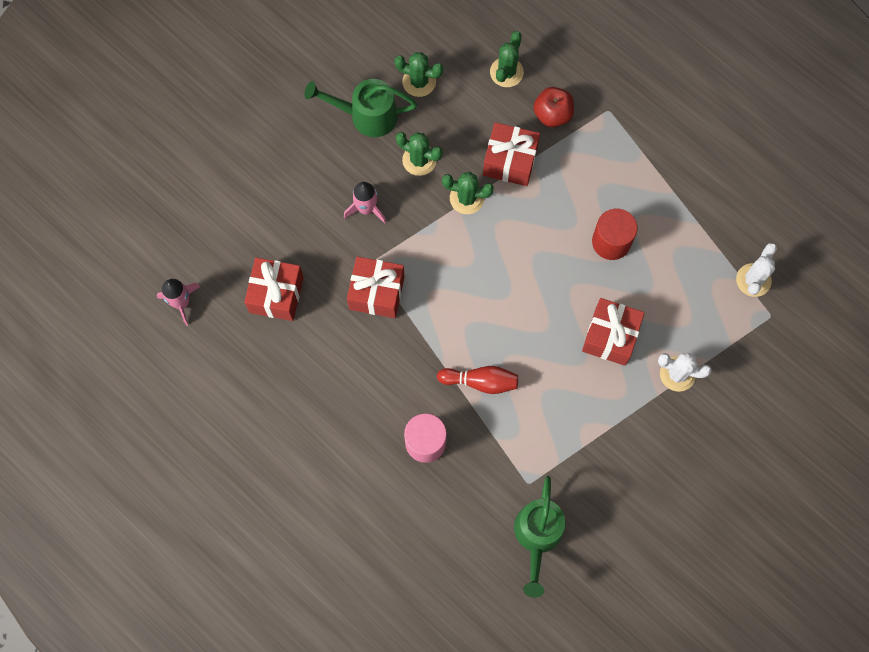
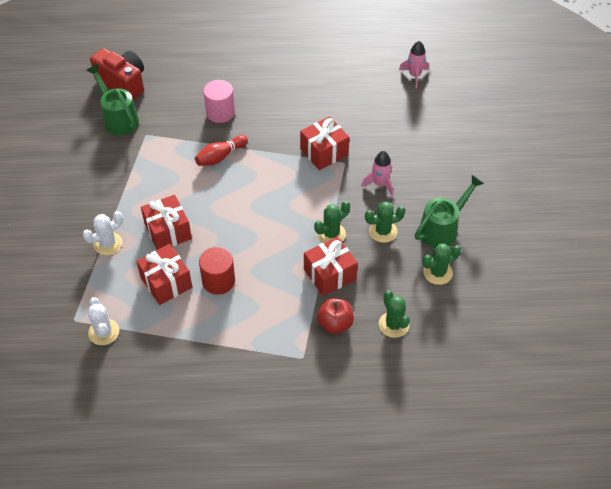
camera: 135 degrees right, 20 degrees down
(276, 294) = (374, 112): red gift -> red gift (166, 282)
(488, 589) = (123, 83): none -> red camera

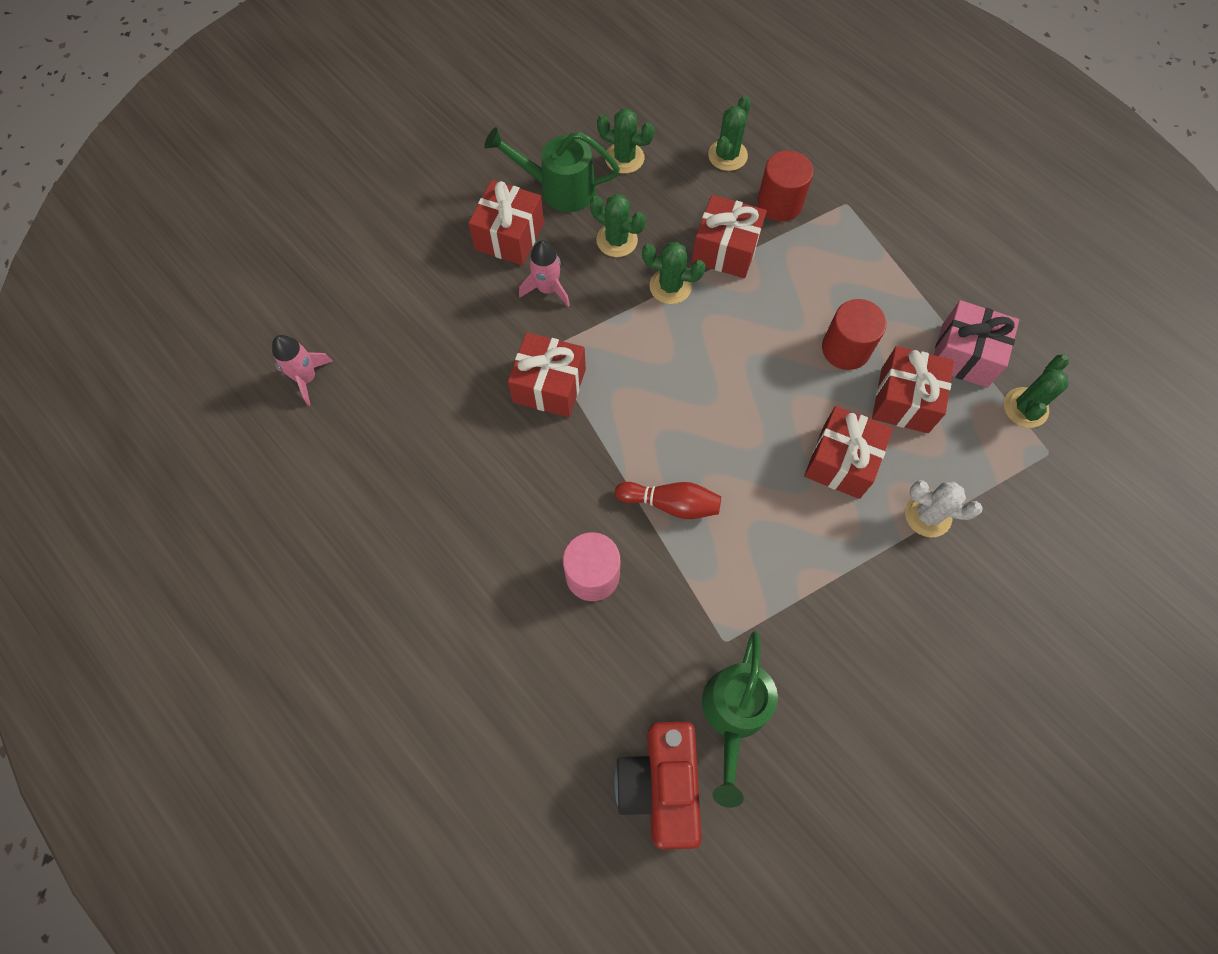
camera: 130 degrees left, 15 degrees up
(104, 332) = (1025, 408): white cactus -> green cactus
(158, 331) = (964, 355): none -> pink gift
(335, 324) = (779, 203): red apple -> red cylinder
(429, 189) = (509, 236): none -> red gift

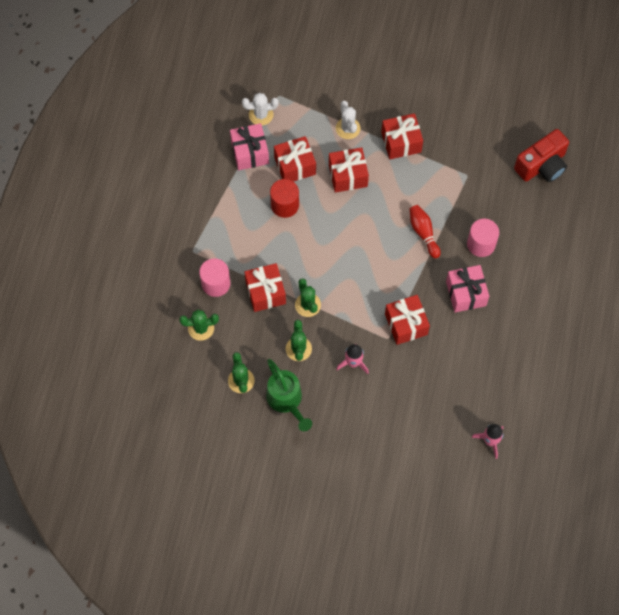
camera: 125 degrees left, 0 degrees up
(509, 236) = (335, 404): red gift -> red gift (401, 142)
(532, 495) = (466, 293): none -> pink gift
(733, 715) = (494, 155): green watering can -> none
(779, 203) = (216, 283): red cylinder -> pink cylinder
(1025, 408) = (261, 115): green cactus -> white cactus

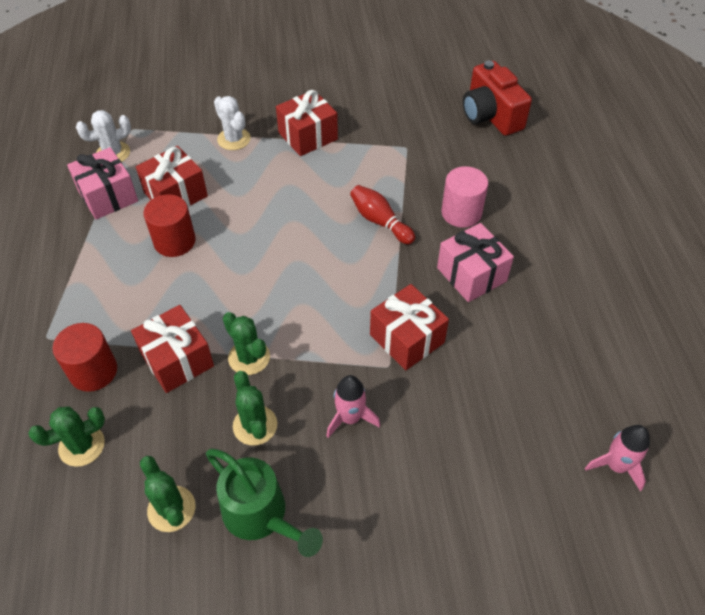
camera: 20 degrees left, 15 degrees down
(216, 283) = (93, 371): pink cylinder -> red cylinder
(348, 175) = (252, 186): red gift -> none
(542, 165) = (490, 116): red camera -> red camera turned 120 degrees clockwise

